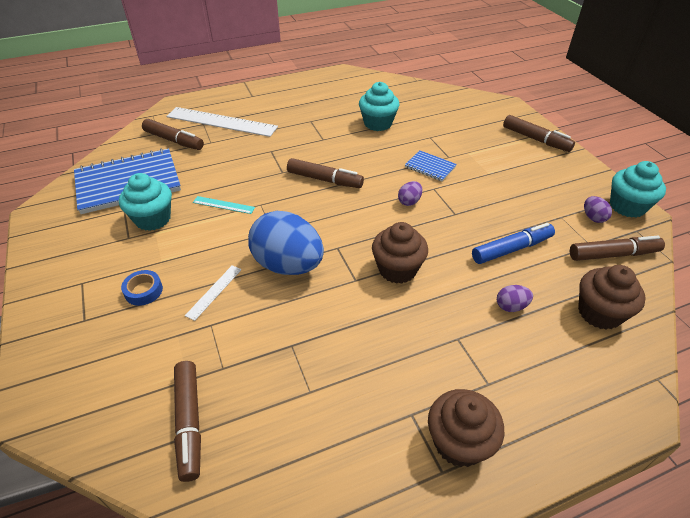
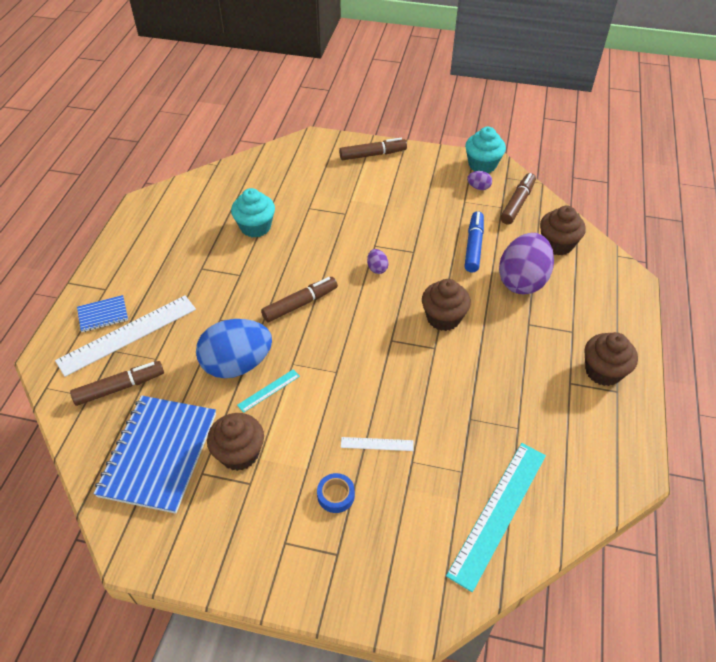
camera: 55 degrees left, 5 degrees up
(153, 219) = (239, 453): turquoise cupcake -> brown cupcake
(189, 422) = (498, 512): brown marker -> turquoise ruler
(214, 292) = (377, 444): white ruler -> white ruler turned 60 degrees counterclockwise
(288, 265) = (385, 381): blue egg -> blue egg (237, 364)
(430, 167) = (347, 231): blue notebook -> blue notebook (103, 315)
(511, 306) = (522, 281): purple egg -> purple egg, size x2.43

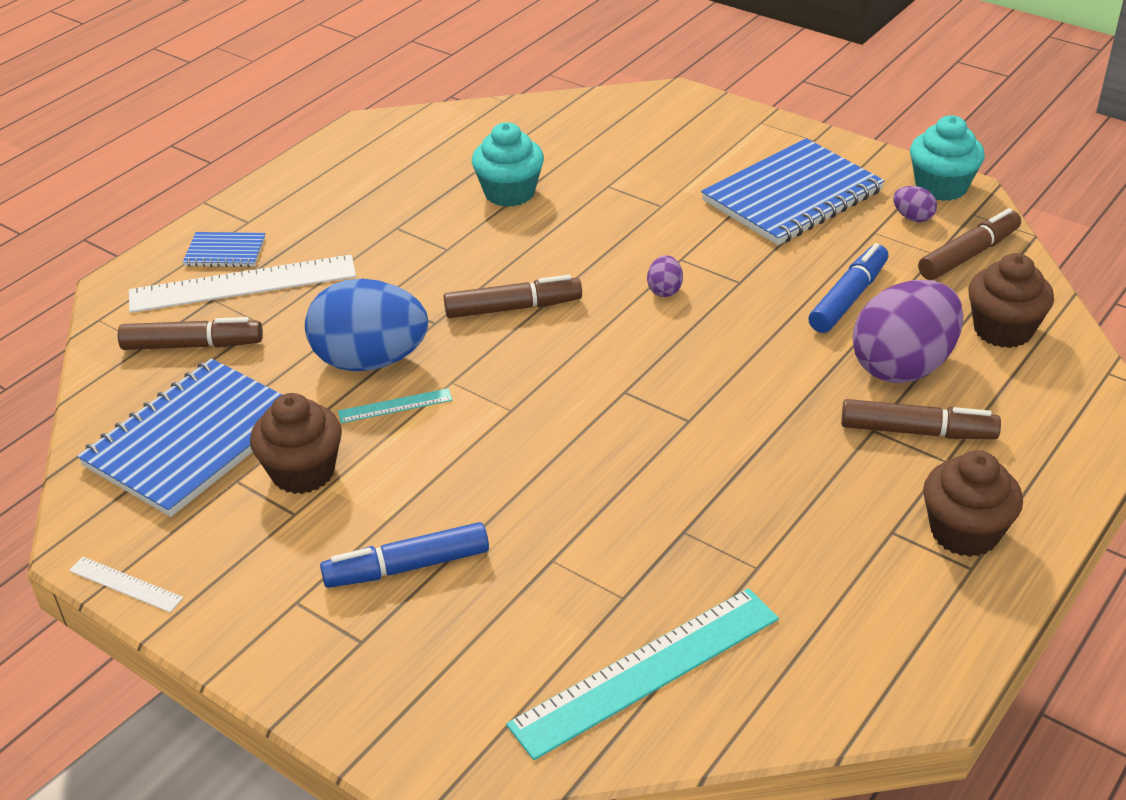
camera: 25 degrees right, 10 degrees down
(336, 495) = (407, 567): blue tape -> blue marker
(372, 155) = (758, 135): brown marker -> brown marker (917, 431)
(377, 444) = (512, 520): white ruler -> white ruler (126, 584)
(411, 189) = (792, 196): none -> blue notebook
(443, 318) = (730, 384): brown cupcake -> none

